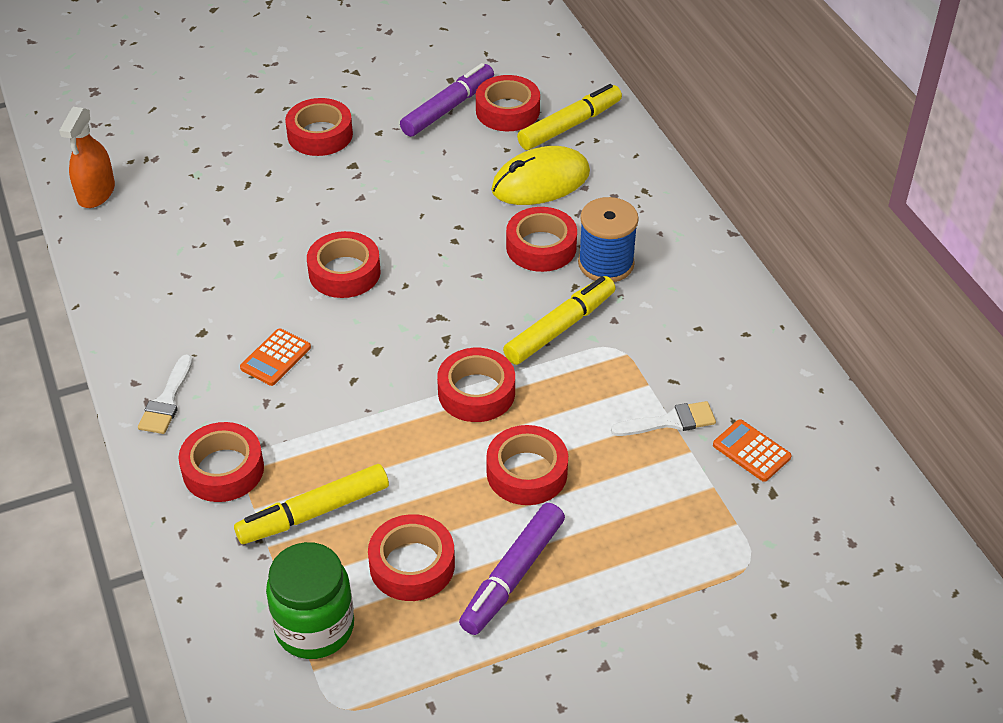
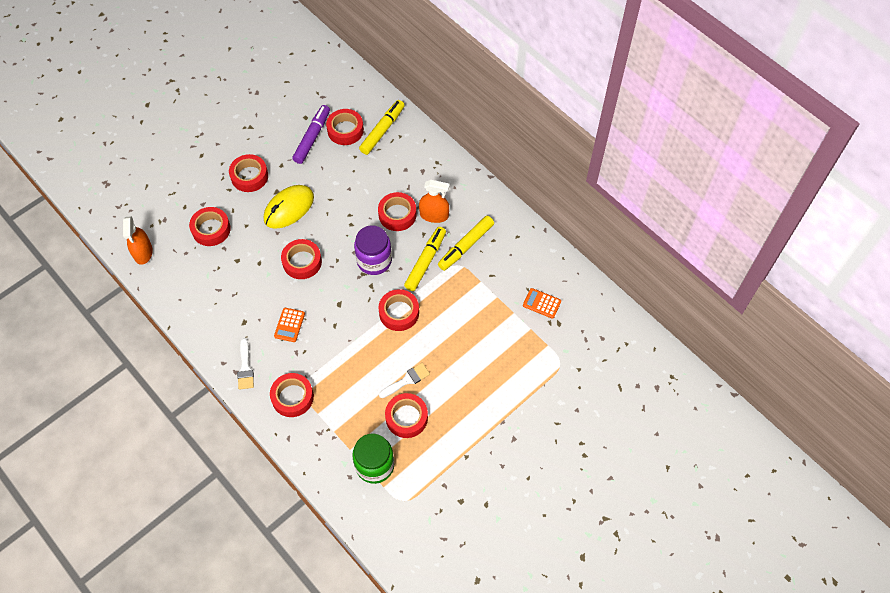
camera: 20 degrees left, 15 degrees up
(314, 513) = (348, 406): yellow marker -> yellow marker (466, 246)
(469, 303) = (374, 261): none -> purple jar
(513, 576) = (455, 407): purple marker -> none
(527, 472) = (441, 350): red tape -> red tape (211, 229)
(540, 181) = (381, 172): yellow mouse -> yellow mouse (289, 208)
(606, 264) = (434, 215): blue spool -> orange spray bottle
(670, 421) = (498, 299): white brush -> white brush (407, 380)

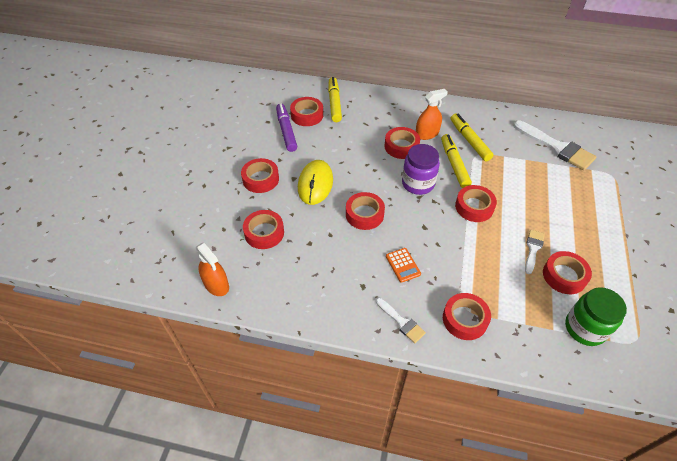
camera: 35 degrees left, 10 degrees down
(466, 246) = (469, 141): yellow marker -> yellow marker turned 150 degrees clockwise
(541, 303) = (557, 147): orange calculator -> white brush

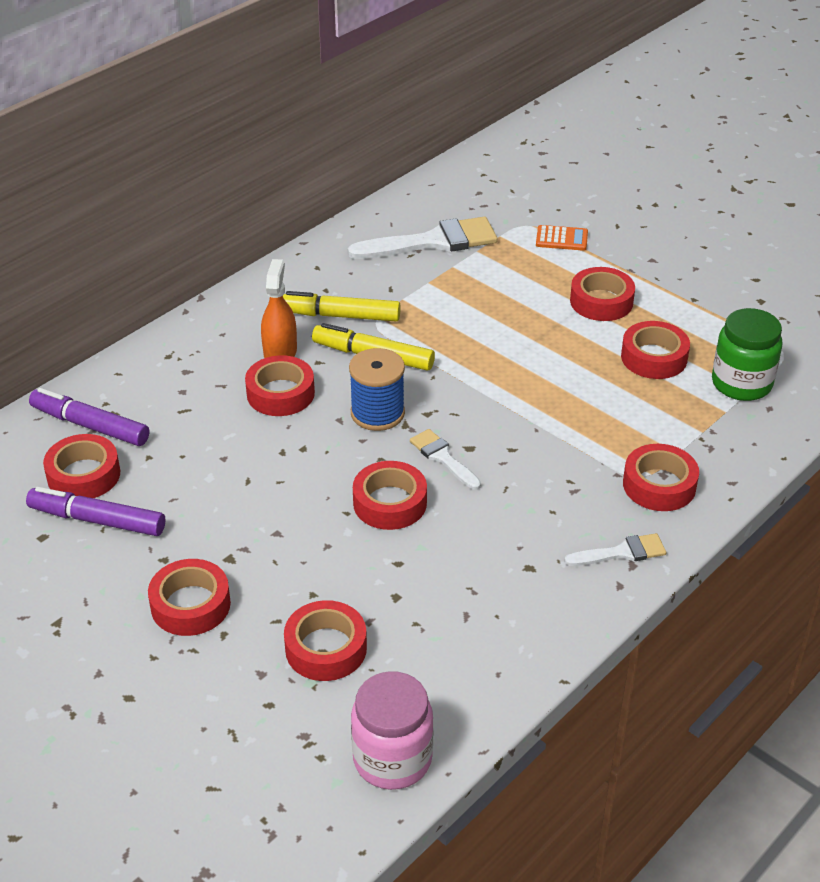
camera: 60 degrees left, 10 degrees down
(216, 285) = (392, 759): orange spray bottle -> pink jar
(315, 184) = (269, 535): yellow mouse -> none
(334, 103) = (90, 426): yellow marker -> purple marker
(403, 265) = (523, 504): orange calculator -> orange calculator (561, 239)
(418, 183) = (377, 413): purple jar -> blue spool
(474, 207) = (474, 378): red tape -> red tape (601, 301)
(533, 249) = (591, 361): white brush -> white brush (443, 457)

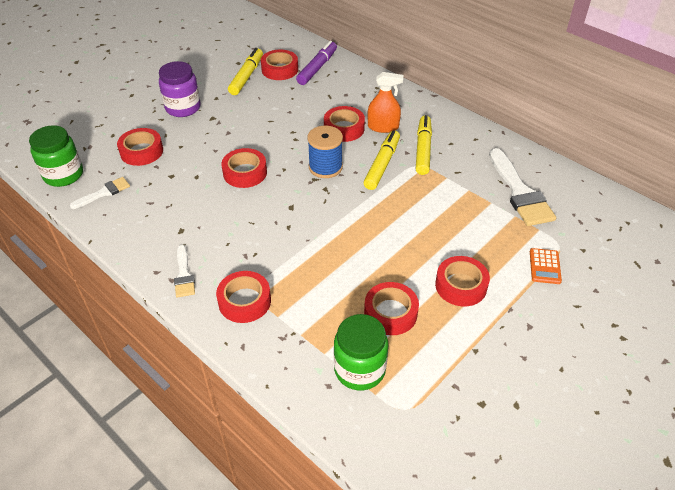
camera: 90 degrees right, 5 degrees up
(97, 520) = (246, 76): purple marker -> yellow marker
(190, 605) = (183, 108): red tape -> purple jar
(392, 759) = (63, 175): pink jar -> green jar
(443, 457) = (282, 195): white brush -> white brush (104, 193)

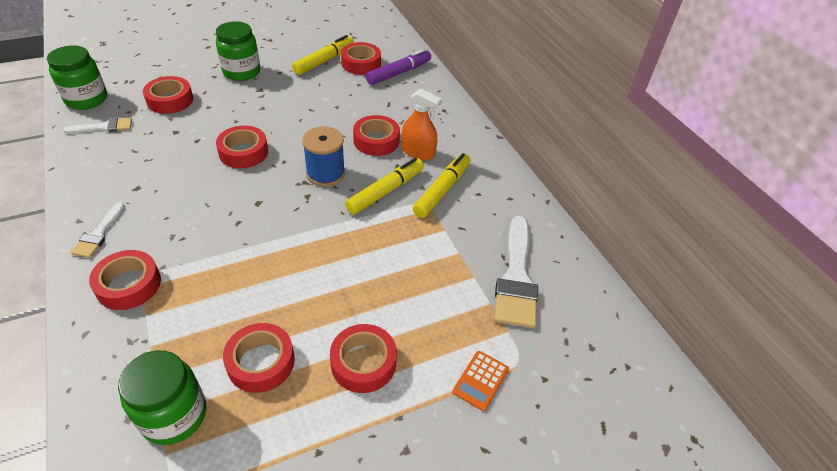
camera: 20 degrees right, 0 degrees up
(183, 108) = (241, 72): purple jar -> green jar

